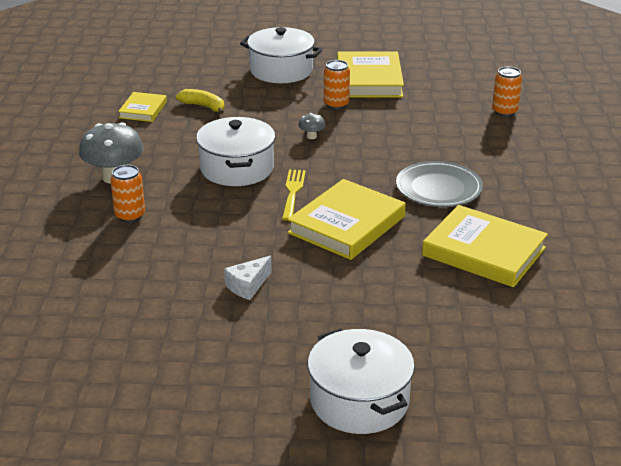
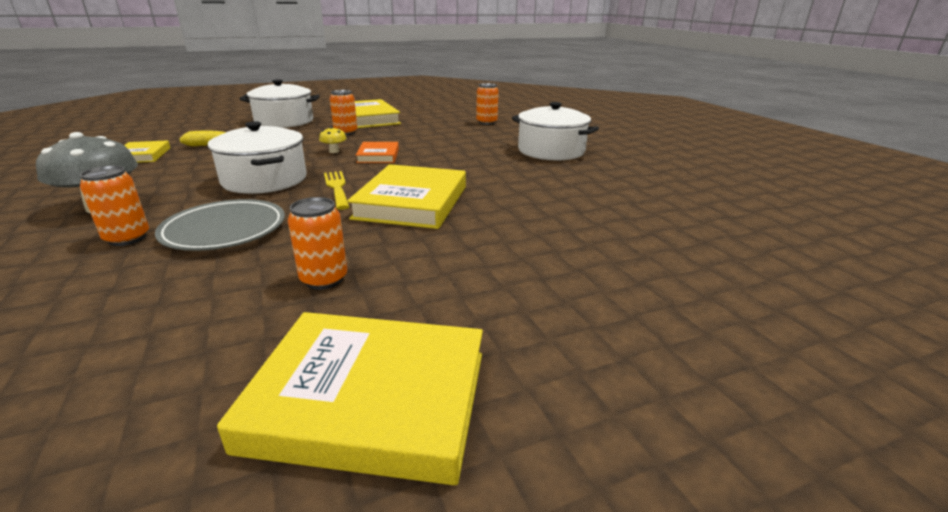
camera: 25 degrees left, 5 degrees down
(248, 286) = (324, 279): white cheese -> orange can
(311, 136) = (334, 151): grey mushroom -> yellow mushroom
(350, 152) = (378, 156): none -> orange book
(359, 401) = (588, 394): white pot -> white pot (551, 151)
(438, 189) = (478, 166): grey plate -> grey plate (224, 230)
(484, 252) = (563, 199): yellow book -> yellow book (369, 399)

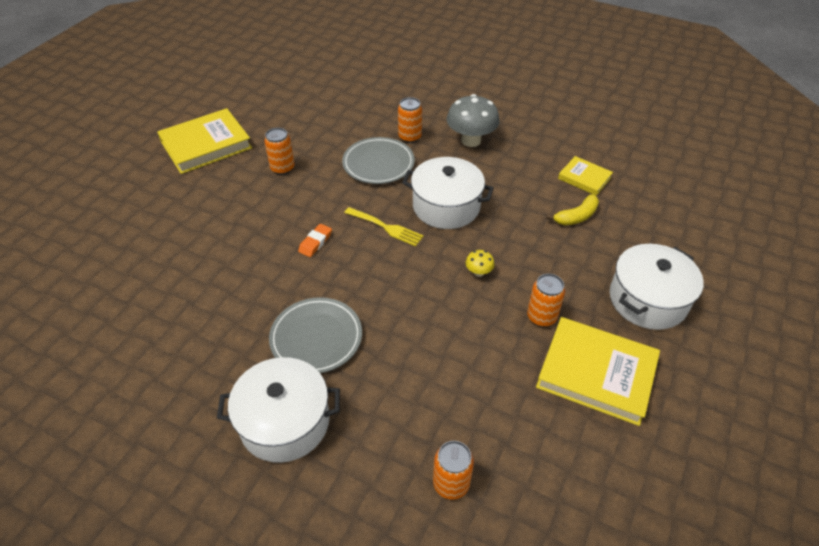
camera: 140 degrees right, 20 degrees up
(378, 156) = (432, 290): orange book -> none
(412, 202) = (315, 242): yellow book -> orange eraser
(491, 165) = (316, 338): none -> grey plate

